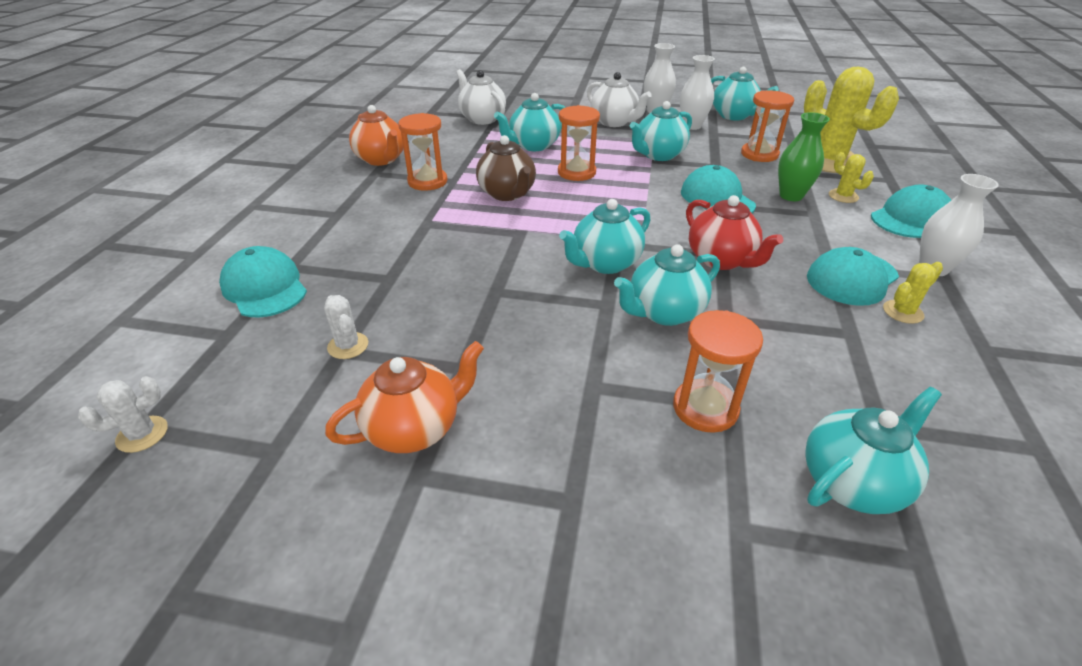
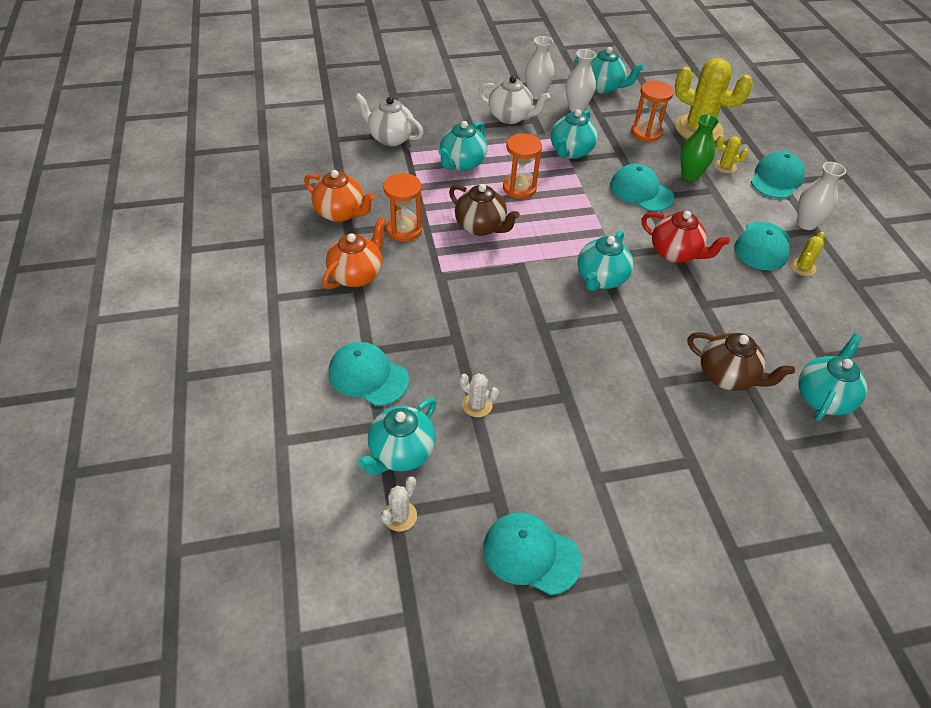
camera: 25 degrees left, 10 degrees up
(240, 543) = (531, 554): none -> turquoise cap
(415, 428) = (571, 449): orange teapot -> orange teapot (357, 275)
(664, 313) = (664, 311): turquoise teapot -> turquoise teapot (401, 453)
(705, 408) = (727, 376): orange hourglass -> brown teapot

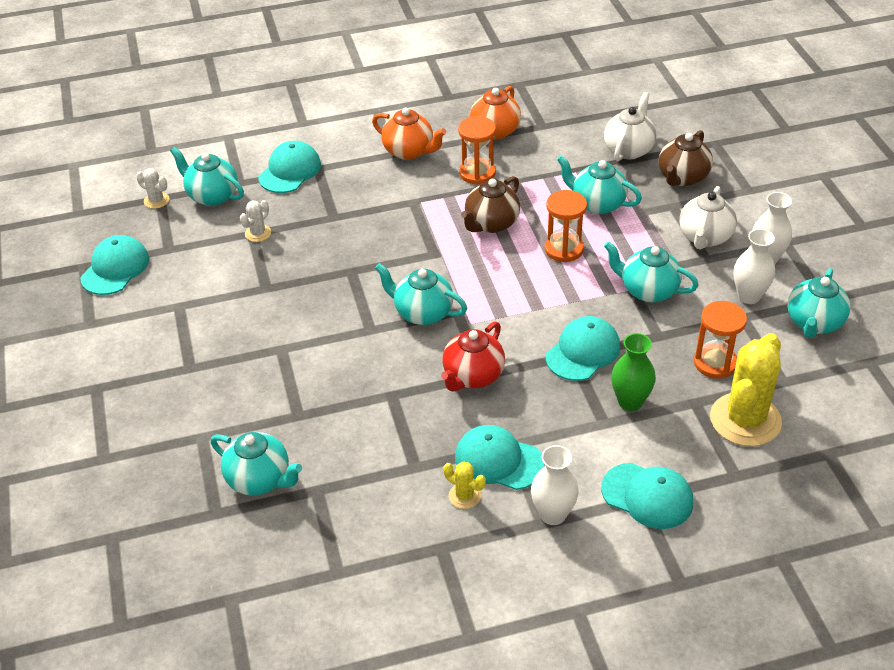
camera: 90 degrees right, 5 degrees down
(725, 166) = (660, 440): yellow cactus -> none
(727, 376) = (289, 403): brown teapot -> brown teapot (682, 178)

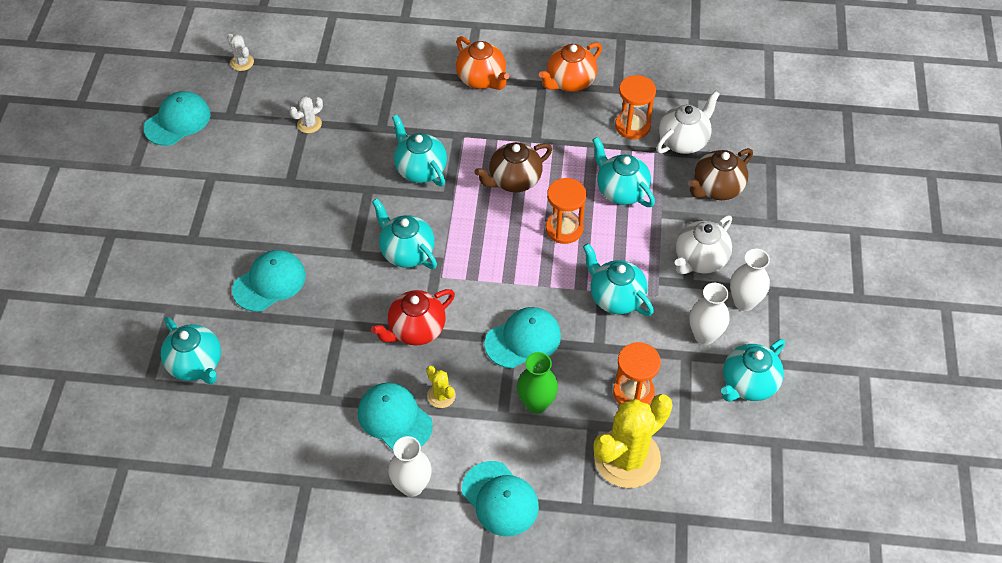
camera: 20 degrees right, 10 degrees up
(212, 196) = (290, 72): turquoise teapot -> turquoise teapot (420, 169)
(290, 171) = (367, 67): turquoise cap -> turquoise cap (269, 282)
(464, 496) = (349, 441): yellow cactus -> yellow cactus (441, 396)
(477, 173) = (530, 122): orange hourglass -> orange hourglass (632, 126)

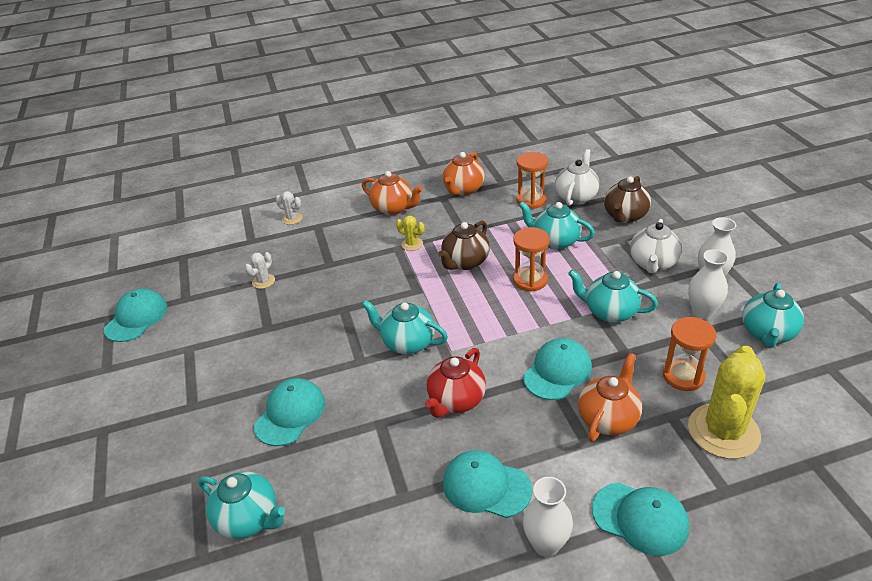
camera: 20 degrees left, 15 degrees down
(242, 62) = (179, 259): white cactus -> white cactus (292, 218)
(420, 169) = (381, 280): turquoise teapot -> none
(441, 396) = (517, 447): yellow cactus -> yellow cactus (412, 244)
(536, 403) = (608, 418): green vase -> orange teapot

